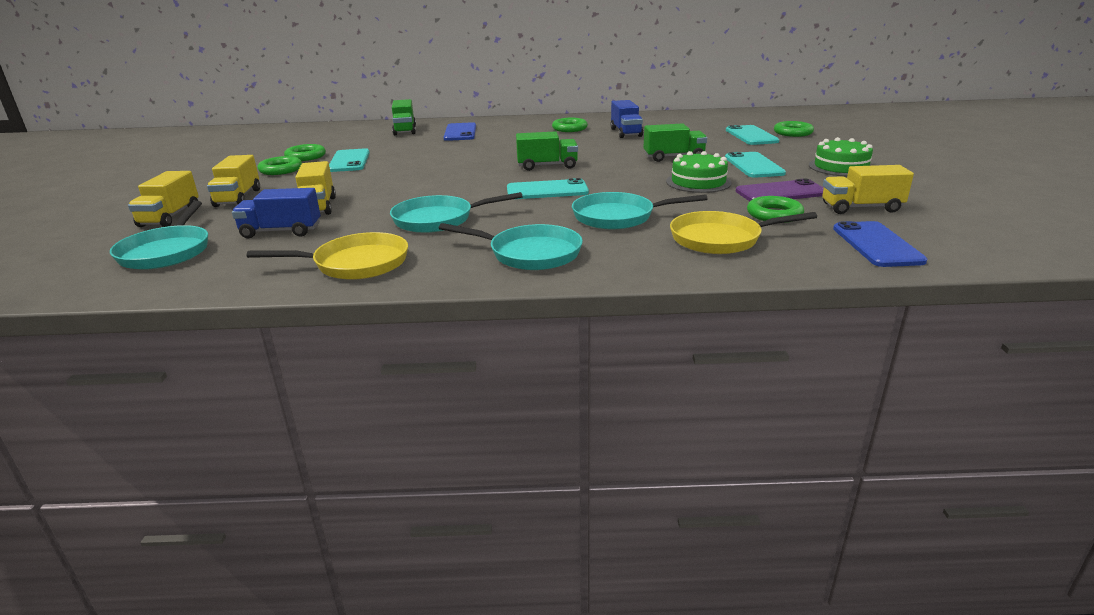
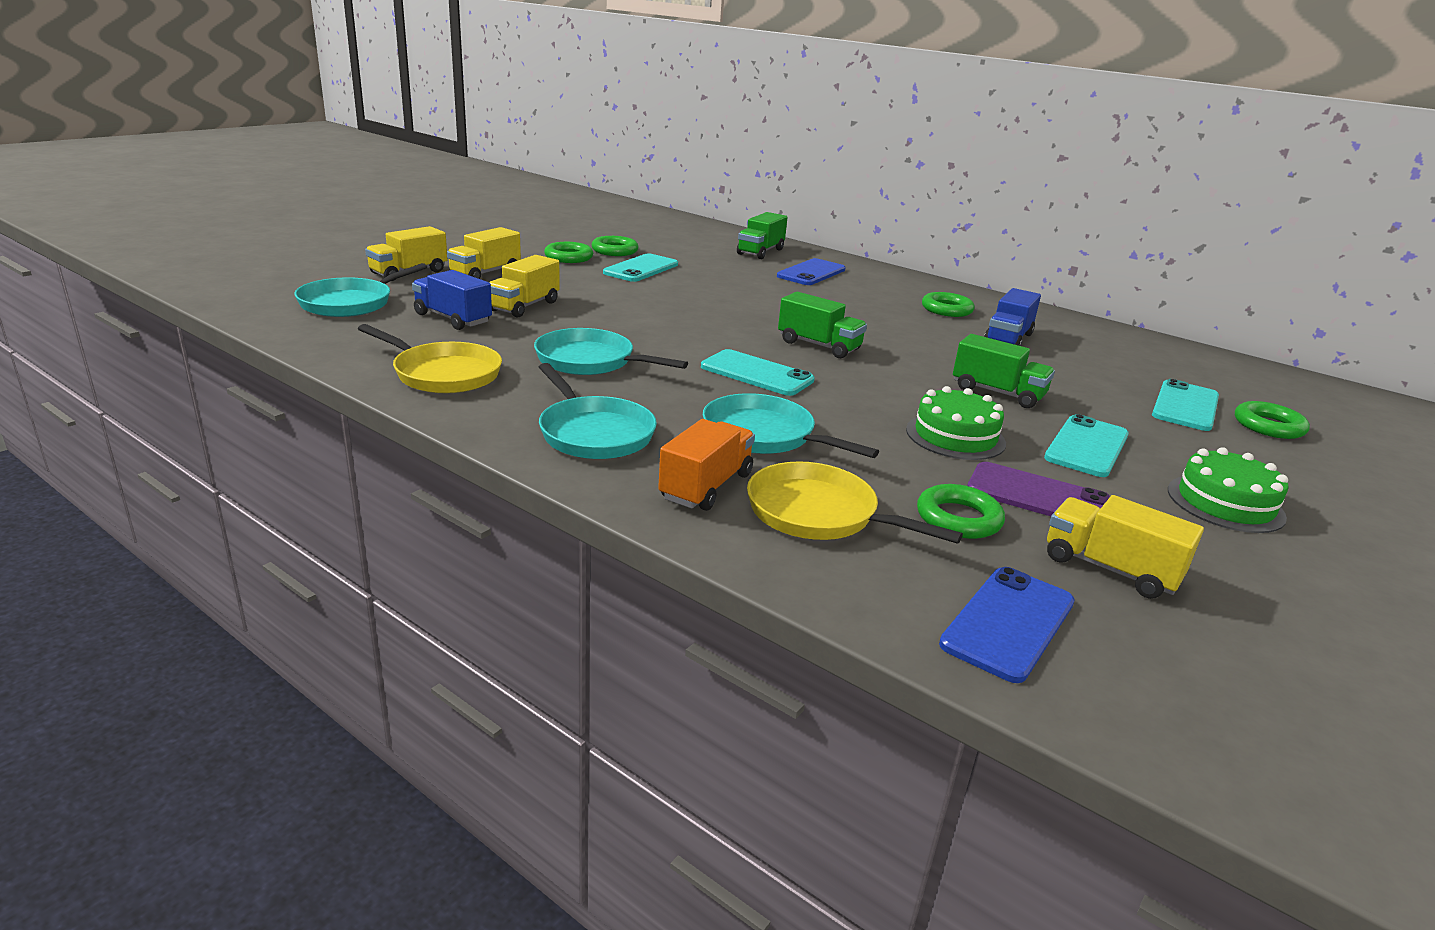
camera: 35 degrees right, 0 degrees up
(646, 251) = (706, 486): none -> orange truck

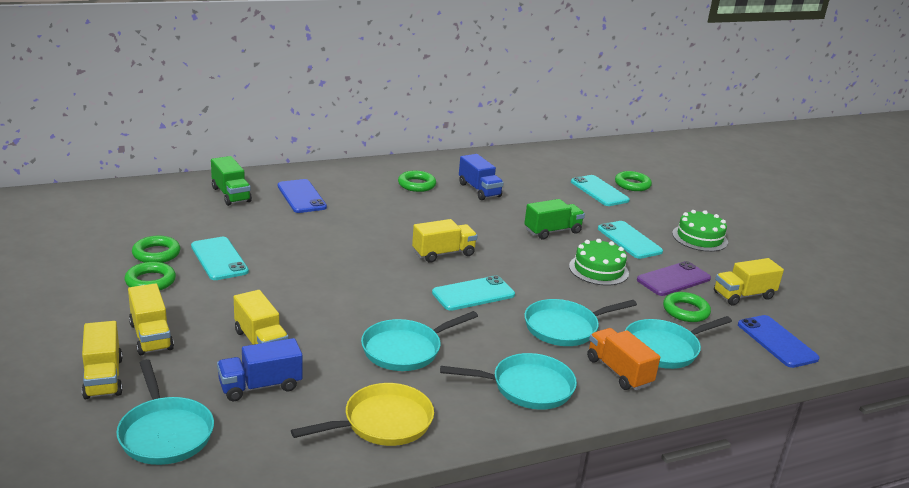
camera: 60 degrees left, 0 degrees up
(819, 346) = (443, 253): green truck -> yellow truck
(819, 514) = (664, 348): yellow pan -> turquoise pan

